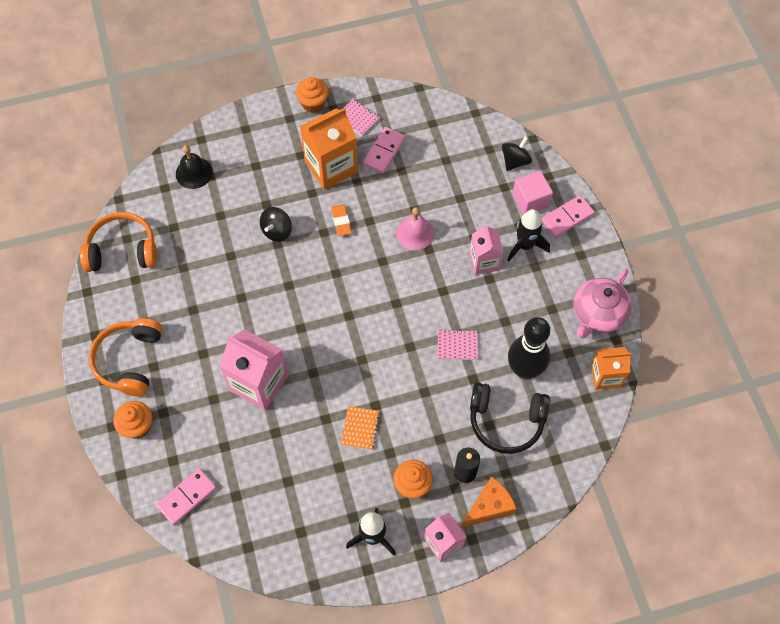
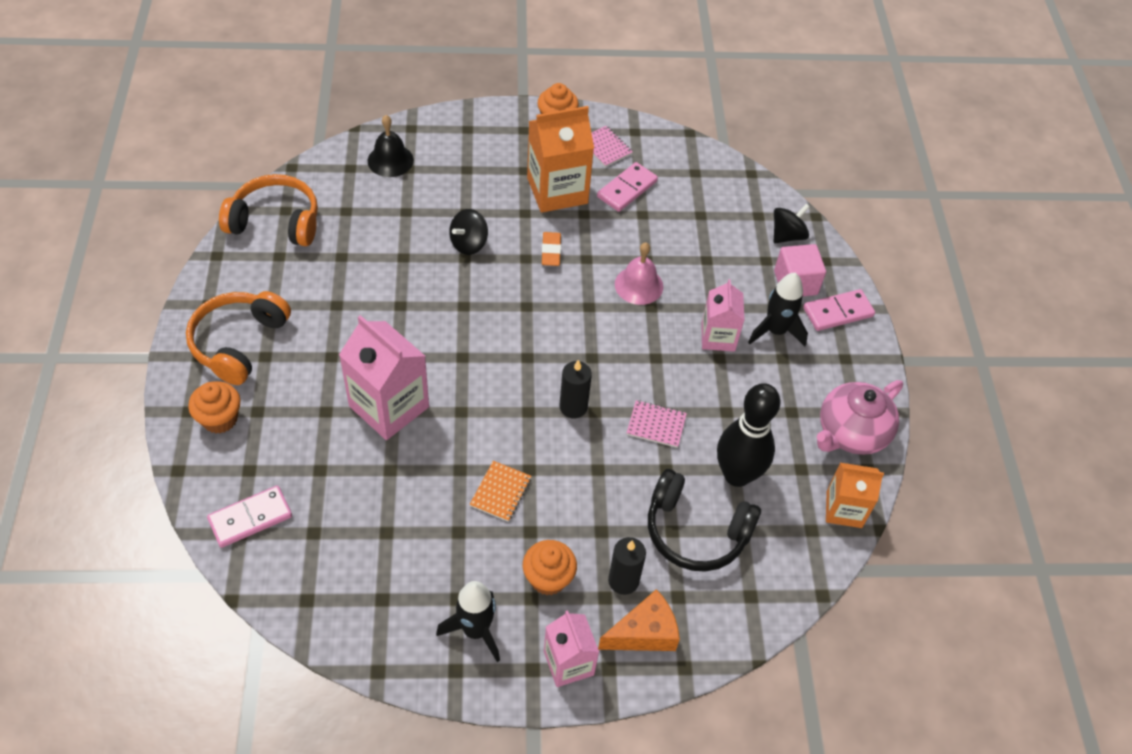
camera: 10 degrees right, 10 degrees down
(393, 347) = (573, 407): none -> black candle

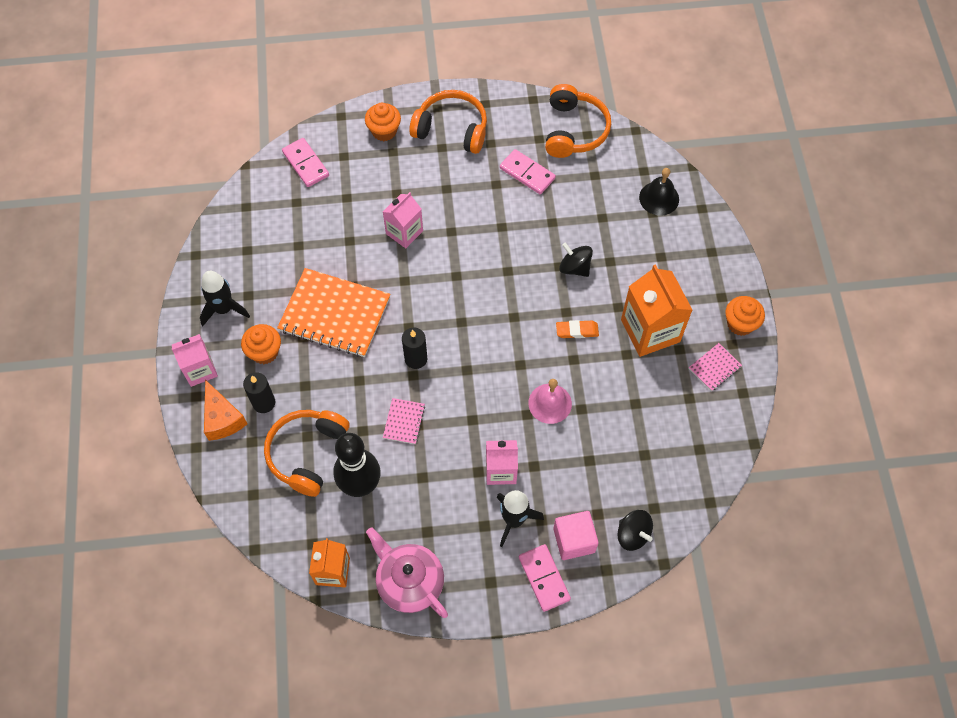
camera: 90 degrees right, 10 degrees up
(389, 406) = (404, 232): pink carton -> pink carton, size x0.62
(501, 492) = (334, 314): orange notebook -> orange notebook, size x2.23
(627, 189) = (664, 389): pink domino -> pink domino (527, 173)
(695, 531) = (307, 453): black headphones -> orange headphones

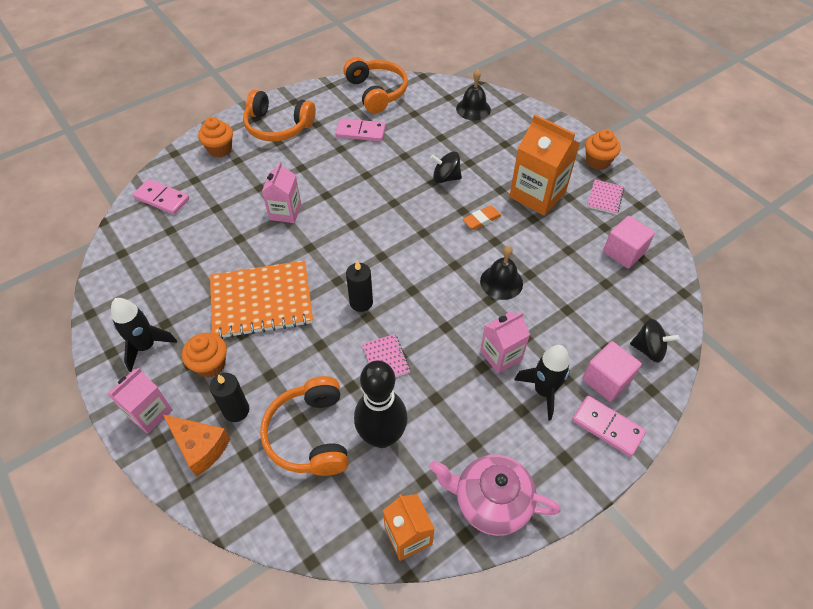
camera: 30 degrees left, 10 degrees down
(452, 129) = (278, 127): orange headphones -> orange headphones turned 150 degrees counterclockwise
(550, 403) = (501, 282): pink bell -> black bell
(686, 433) = (623, 252): none -> pink cube

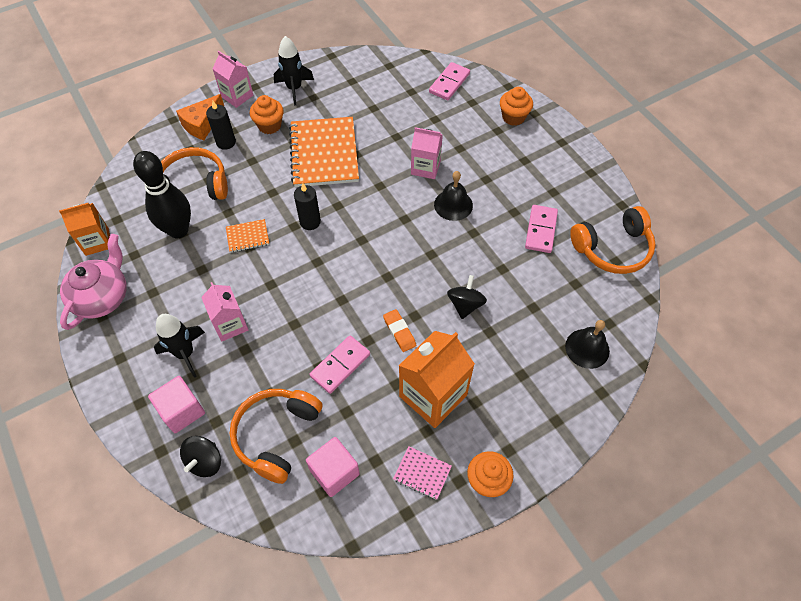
camera: 95 degrees right, 5 degrees up
(278, 127) = (548, 160): orange headphones -> orange headphones (276, 435)
(386, 359) = (247, 236): pink notebook -> orange notebook
(501, 282) = (313, 338): black bell -> black bell (453, 205)
(607, 427) = (136, 399): pink domino -> pink domino (340, 365)

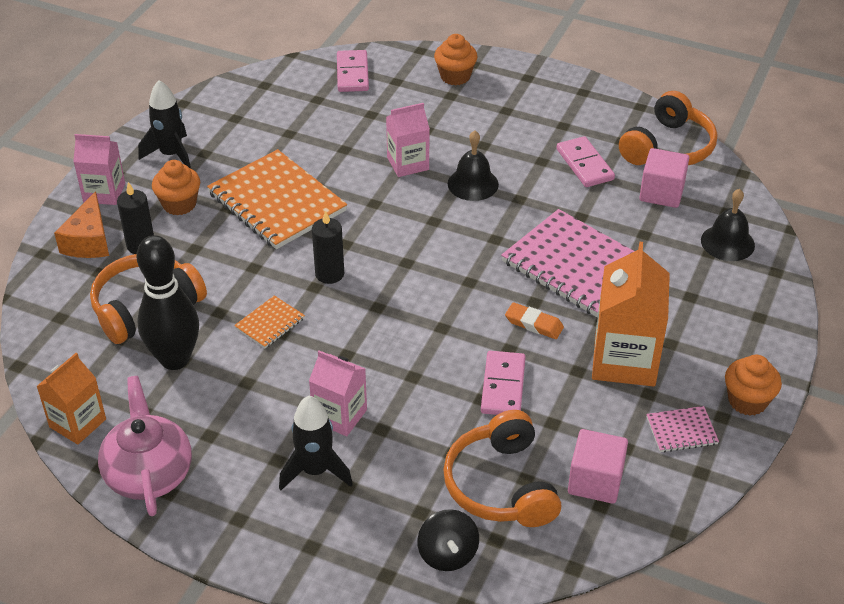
camera: 35 degrees left, 15 degrees down
(182, 411) = (370, 525): pink cube -> pink cube (661, 193)
(465, 305) = (576, 266): black spinning top -> pink notebook

